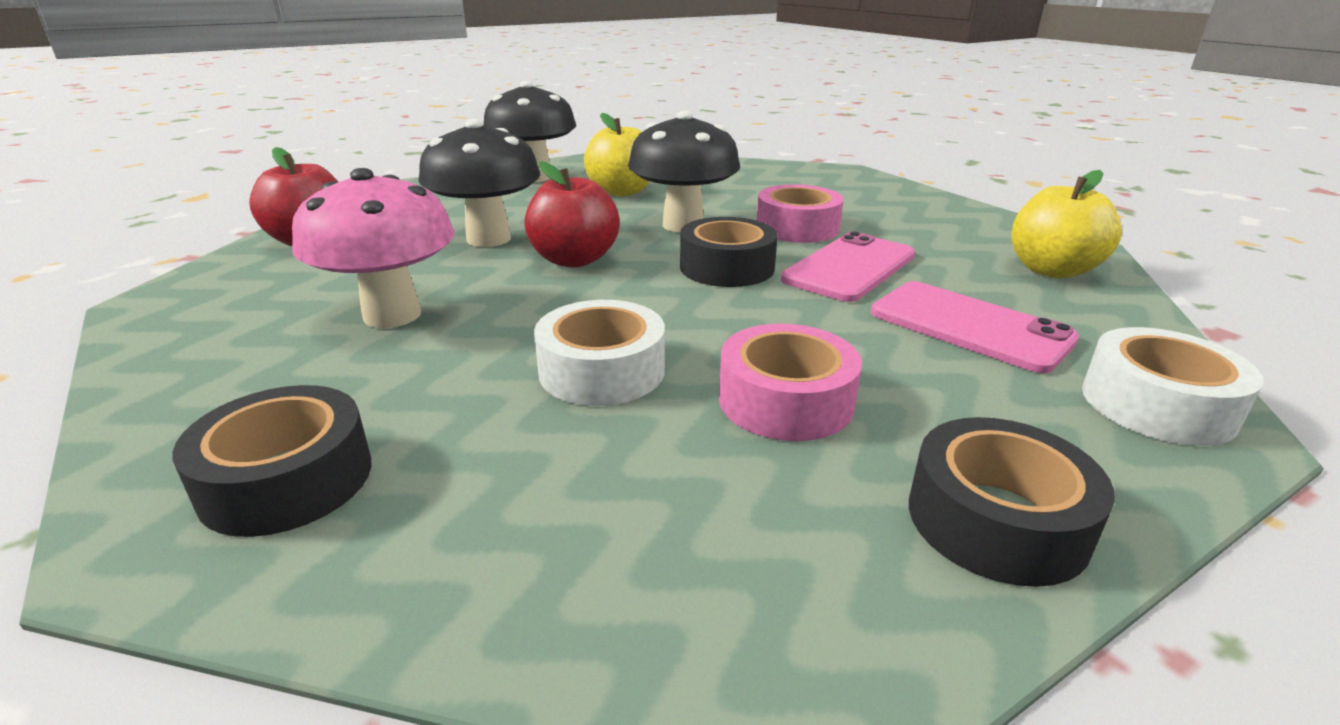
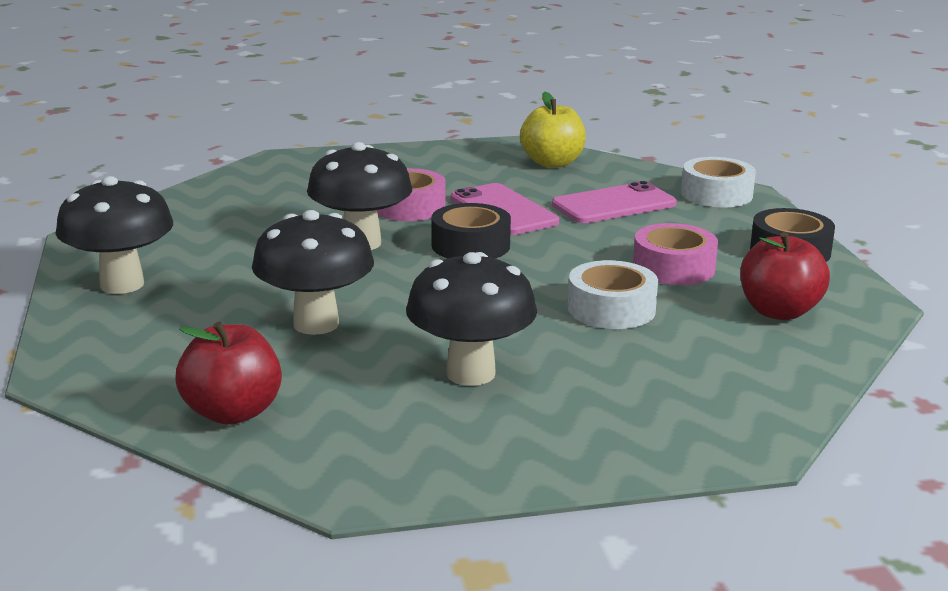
camera: 70 degrees left, 5 degrees down
(287, 479) = (697, 409): black tape -> none
(392, 315) = (470, 373): pink mushroom -> black mushroom
(574, 260) = (406, 294): red apple -> red apple (779, 312)
(621, 192) = (232, 251): yellow apple -> none

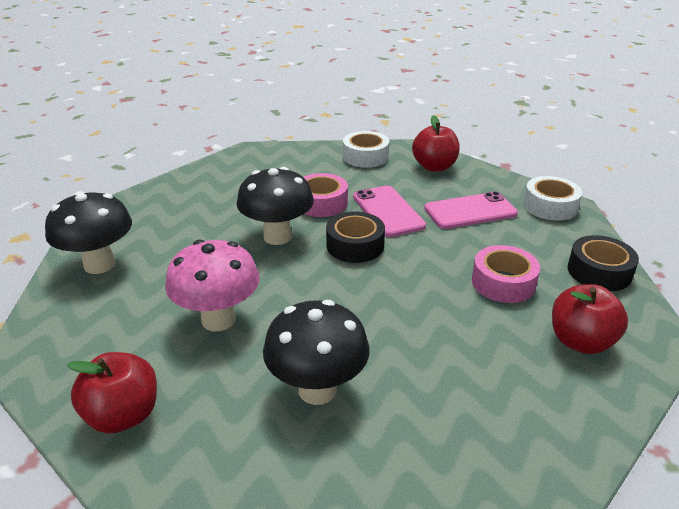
camera: 10 degrees right, 10 degrees up
(316, 324) = (218, 319): black mushroom -> pink mushroom
(552, 163) = (434, 167): yellow apple -> red apple
(611, 309) = (445, 325): white tape -> white tape (365, 157)

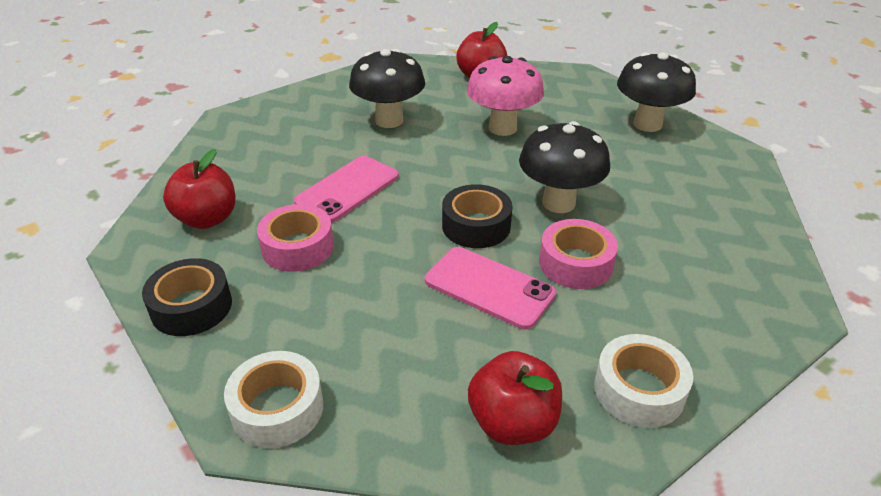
camera: 145 degrees right, 5 degrees up
(470, 211) = (389, 338): pink phone -> pink phone (347, 189)

